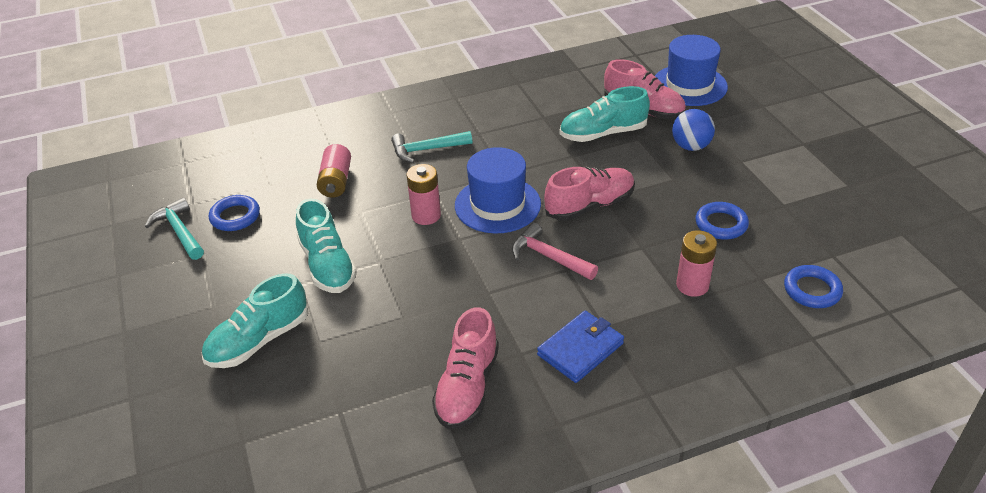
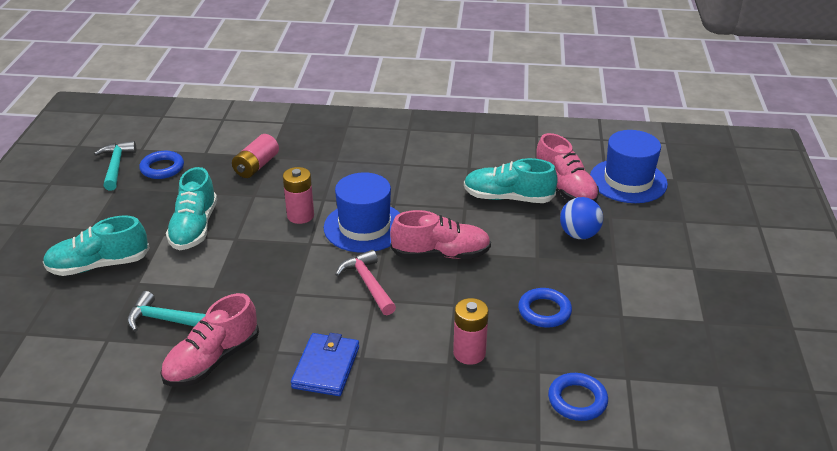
camera: 25 degrees right, 5 degrees down
(426, 150) = (347, 164): turquoise hammer -> turquoise hammer (167, 320)
(580, 349) = (326, 367): blue wallet -> blue wallet turned 60 degrees counterclockwise

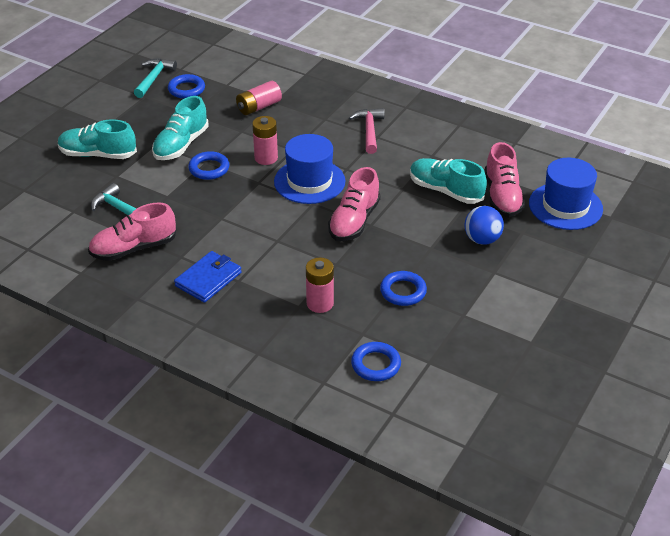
camera: 25 degrees right, 5 degrees up
(244, 244) = (209, 169): none -> blue ring
(368, 283) = (281, 227): pink hammer -> pink hammer (369, 131)
(441, 254) = (354, 221): pink shoe -> pink shoe turned 90 degrees clockwise

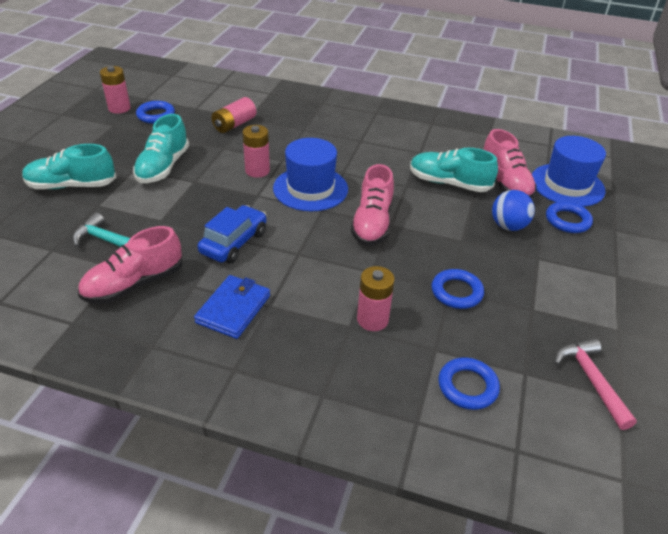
camera: 15 degrees left, 0 degrees up
(154, 78) = (119, 108): turquoise hammer -> pink battery
(209, 169) = (200, 187): blue ring -> blue ring (567, 220)
(225, 224) = (234, 242): none -> blue car
(369, 131) = (351, 136): pink hammer -> pink hammer (591, 380)

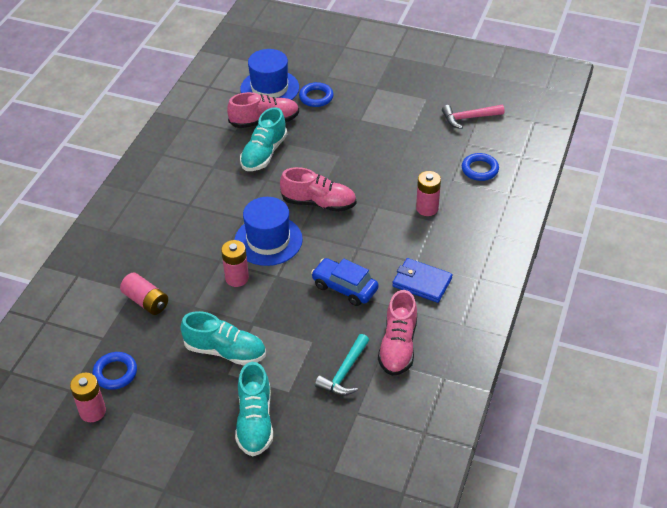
camera: 85 degrees left, 5 degrees up
(134, 284) = (398, 346): pink shoe -> pink shoe turned 45 degrees clockwise
(456, 292) = (397, 164): blue ring -> none
(508, 226) = (323, 128): blue ball -> none

